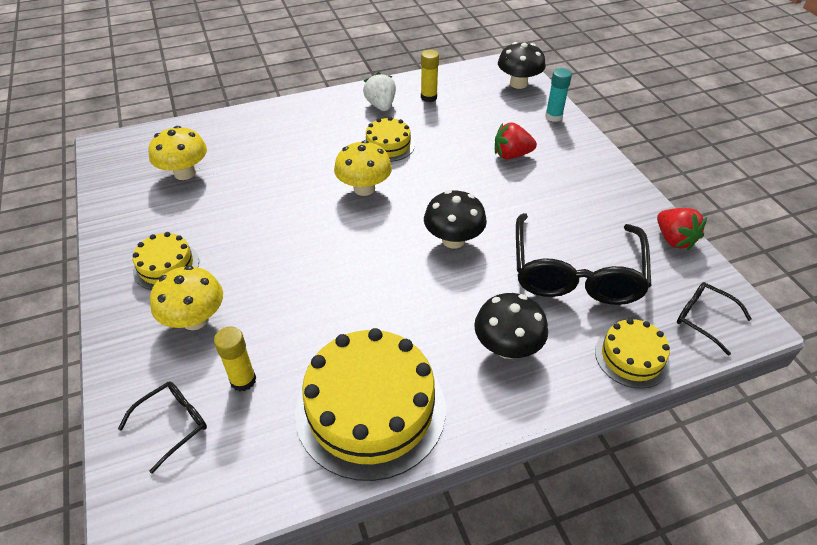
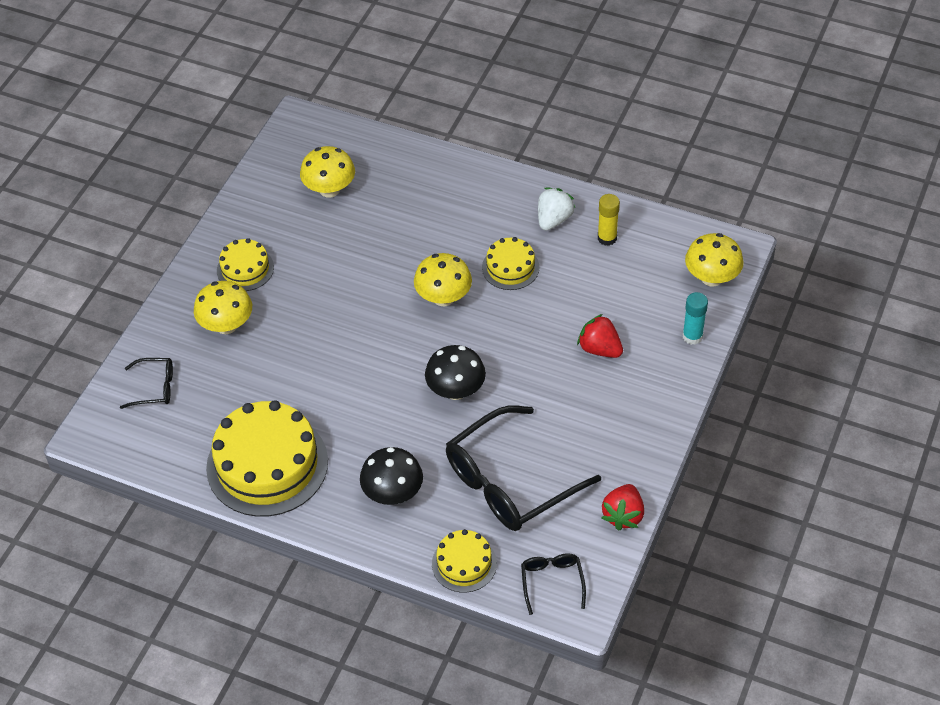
camera: 45 degrees right, 5 degrees up
(243, 380) = (215, 389): yellow glue stick -> none
(518, 83) = (711, 278): black mushroom -> yellow mushroom

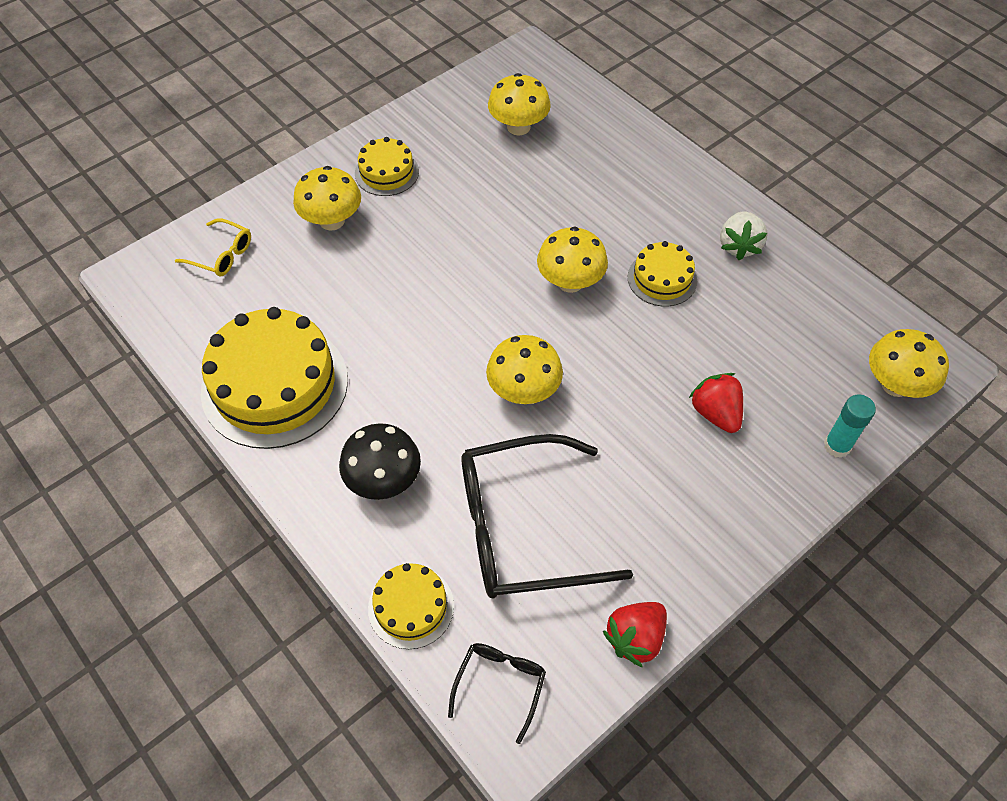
camera: 25 degrees right, 5 degrees up
(155, 388) = (222, 255): black glasses -> yellow glasses
(456, 390) = (523, 390): black mushroom -> yellow mushroom
(553, 220) = (739, 246): white strawberry -> white strawberry turned 135 degrees clockwise
(607, 238) = (790, 289): yellow glue stick -> none

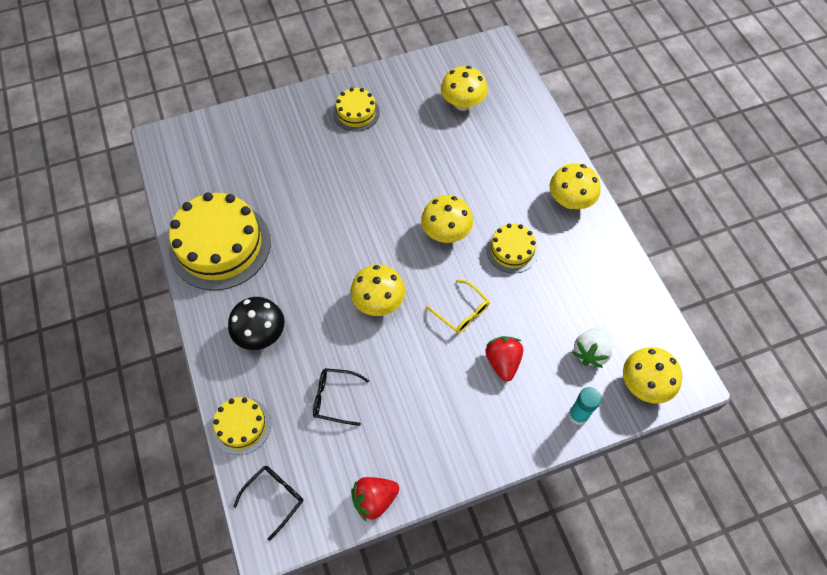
camera: 20 degrees right, 5 degrees up
(222, 255) = (224, 142): yellow glasses -> yellow glasses (462, 312)
(332, 221) = (305, 138): yellow mushroom -> yellow mushroom (570, 201)
(522, 528) = (334, 398): black glasses -> black glasses, size x0.47
(739, 246) = (580, 242): white strawberry -> white strawberry (590, 352)

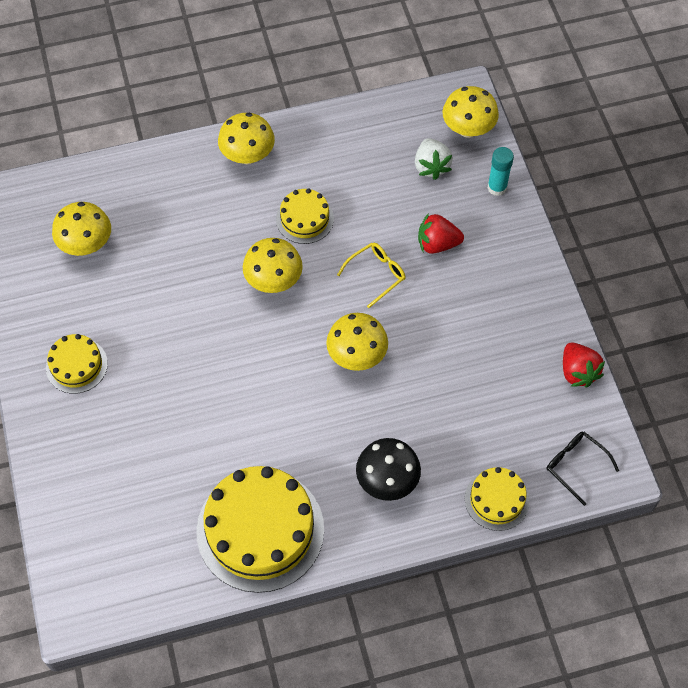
camera: 85 degrees left, 0 degrees up
(334, 398) = (469, 405): black glasses -> none
(590, 352) = (431, 166): white strawberry -> white strawberry turned 45 degrees clockwise

